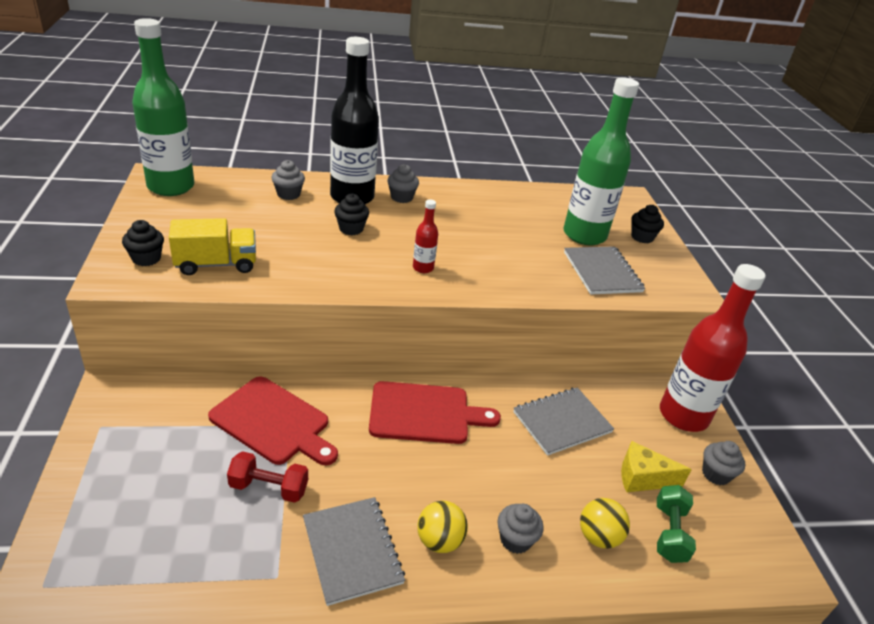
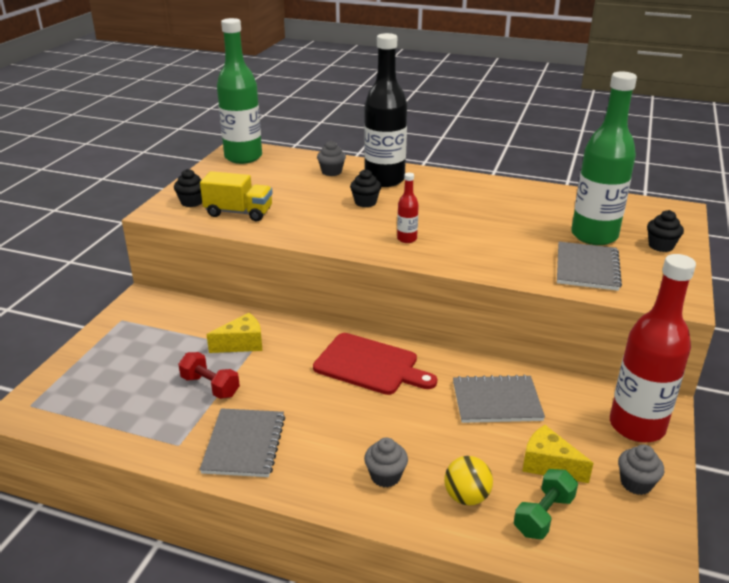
camera: 30 degrees right, 5 degrees down
(273, 422) = (242, 344): red cutting board -> yellow cheese
(401, 197) = (430, 184): grey cupcake -> none
(439, 541) = (318, 458): yellow ball -> none

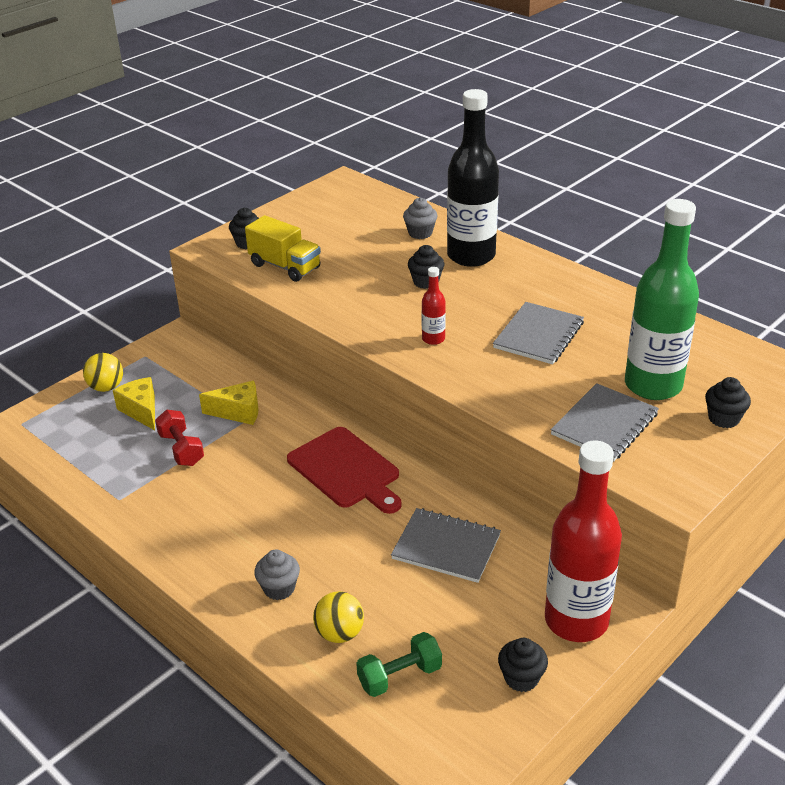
camera: 25 degrees right, 5 degrees up
(100, 353) = (106, 387): none -> yellow ball
(243, 157) = (340, 194): green bottle -> none
(244, 444) = (174, 516): grey notebook -> grey notebook (538, 335)
(548, 465) = (446, 629): yellow cheese -> yellow cheese (141, 411)
(636, 483) = (521, 678): grey cupcake -> black cupcake

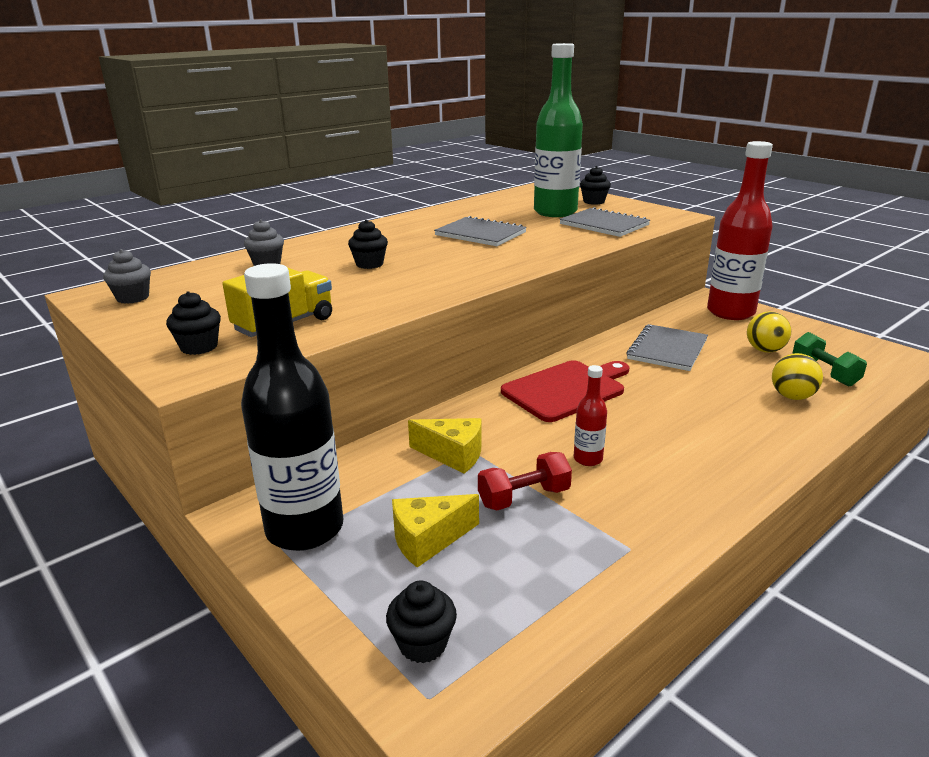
camera: 85 degrees left, 10 degrees down
(106, 387) = (352, 584): yellow ball -> yellow ball (765, 350)
(238, 412) = (453, 455): yellow cheese -> yellow cheese turned 105 degrees clockwise
(279, 588) = (749, 426): grey cupcake -> grey cupcake (133, 298)
(433, 339) = (475, 264): red bottle -> red bottle (588, 459)
(471, 256) = (332, 248): black bottle -> black bottle (305, 529)
(521, 678) = (797, 332): black cupcake -> black cupcake (423, 644)

